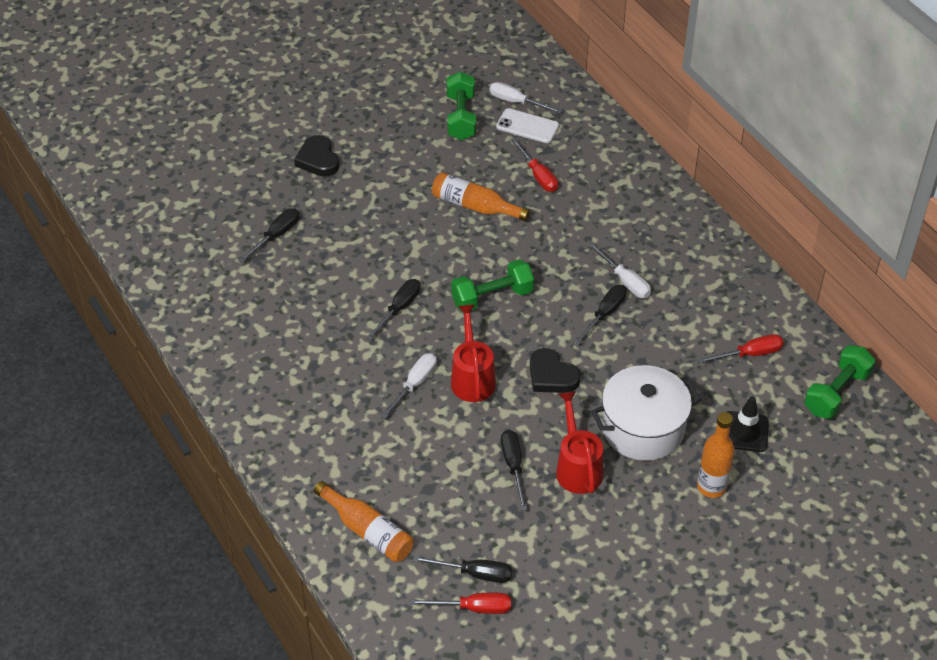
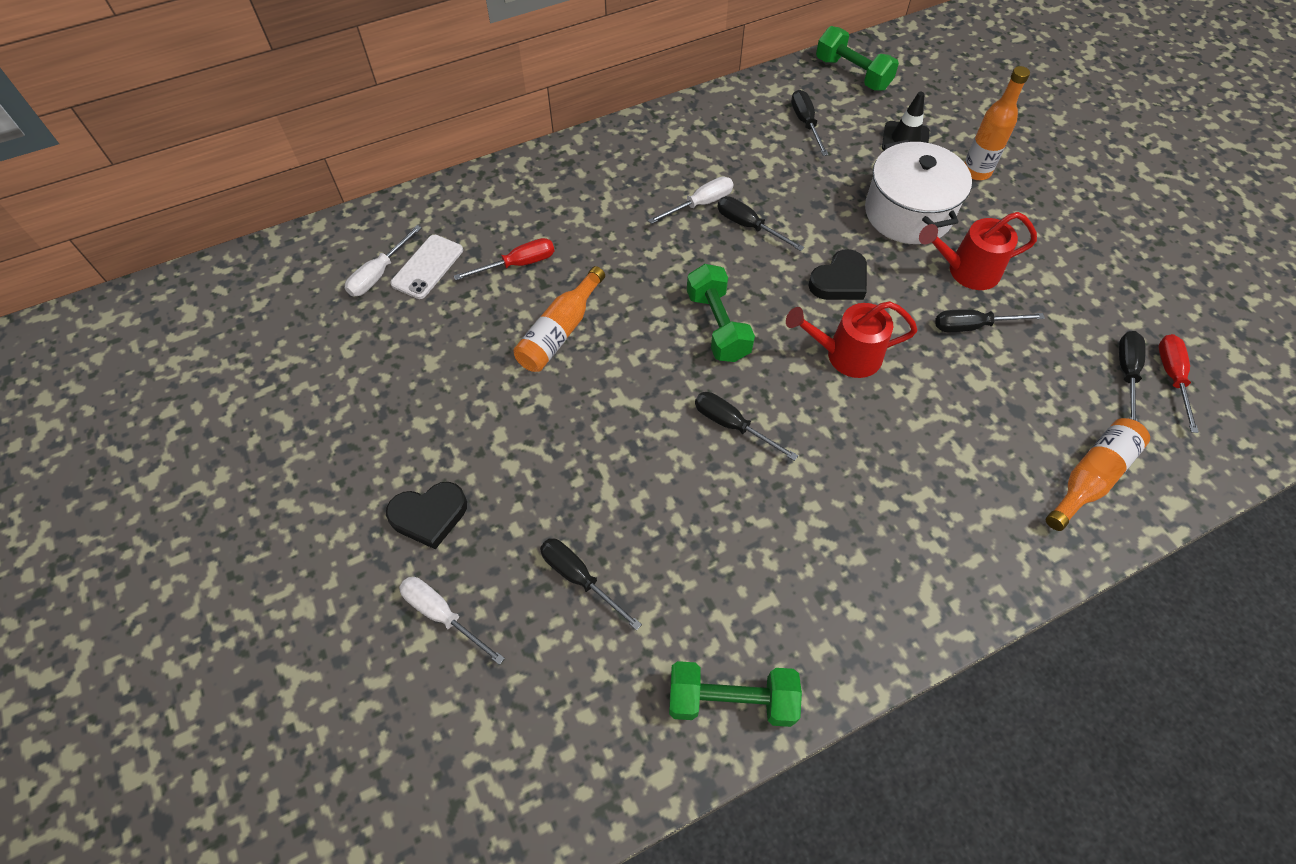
camera: 85 degrees left, 10 degrees up
(415, 384) = (859, 415): white screwdriver -> white screwdriver (442, 615)
(461, 117) = (390, 334): green dumbbell -> green dumbbell (731, 699)
(749, 354) = (805, 123): red screwdriver -> black screwdriver

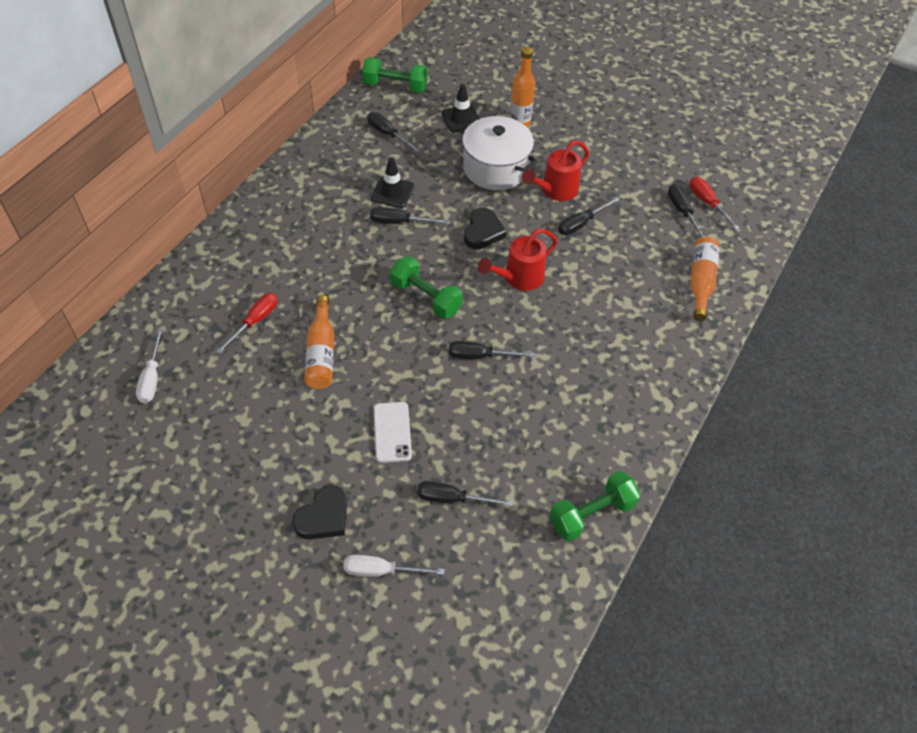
camera: 35 degrees left, 5 degrees down
(427, 267) = (186, 355): white phone -> white phone (392, 432)
(700, 204) = (355, 221): white screwdriver -> none
(765, 189) = (392, 192): none -> black traffic cone

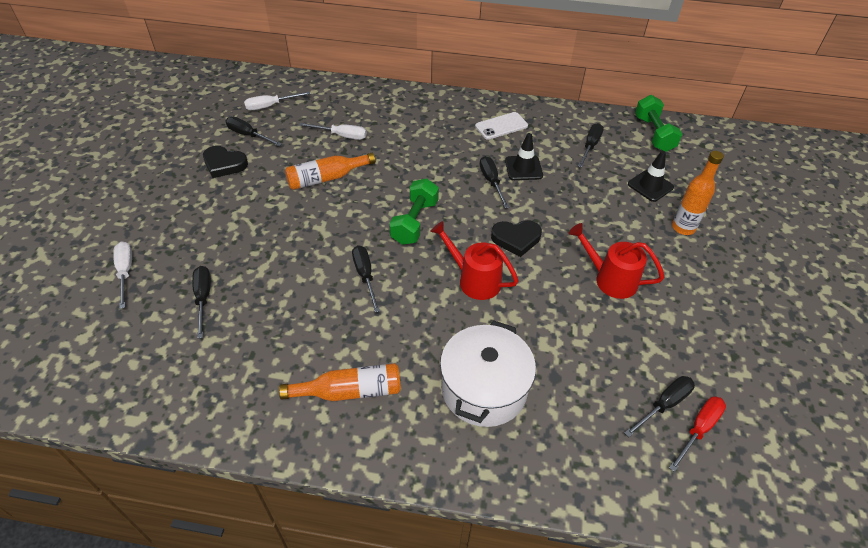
camera: 70 degrees right, 5 degrees down
(255, 321) = (341, 136): red screwdriver -> white screwdriver
(323, 517) = (170, 225): black heart -> black heart (224, 164)
(392, 432) = (261, 241): white phone -> white phone (501, 126)
(495, 168) = (605, 226): white pot -> white pot (484, 389)
(581, 224) = (578, 312): black screwdriver -> black screwdriver (248, 135)
(591, 514) = (207, 409): green dumbbell -> none
(700, 282) = (563, 448): orange bottle -> orange bottle (349, 391)

